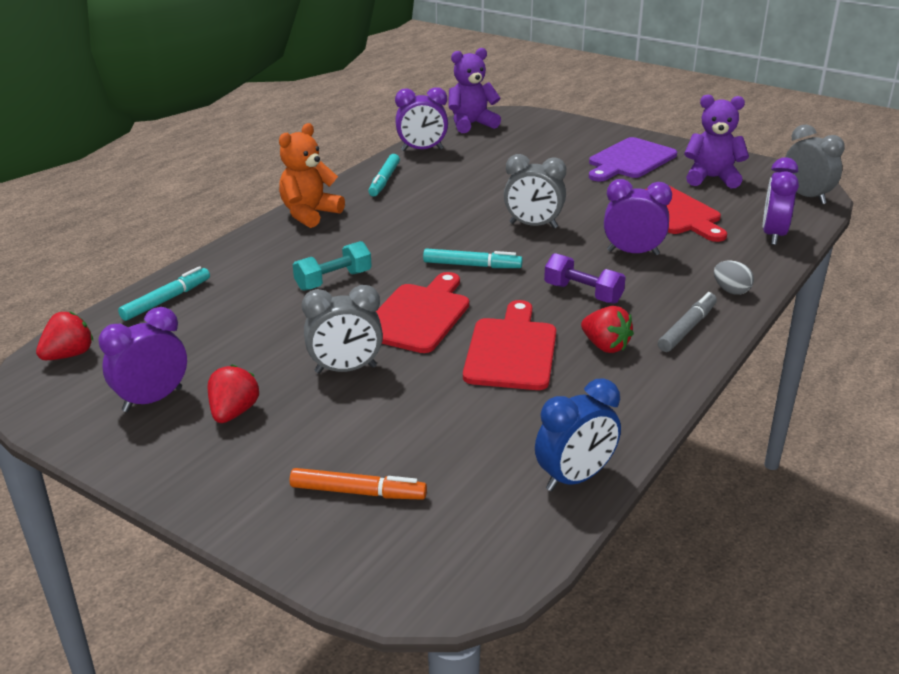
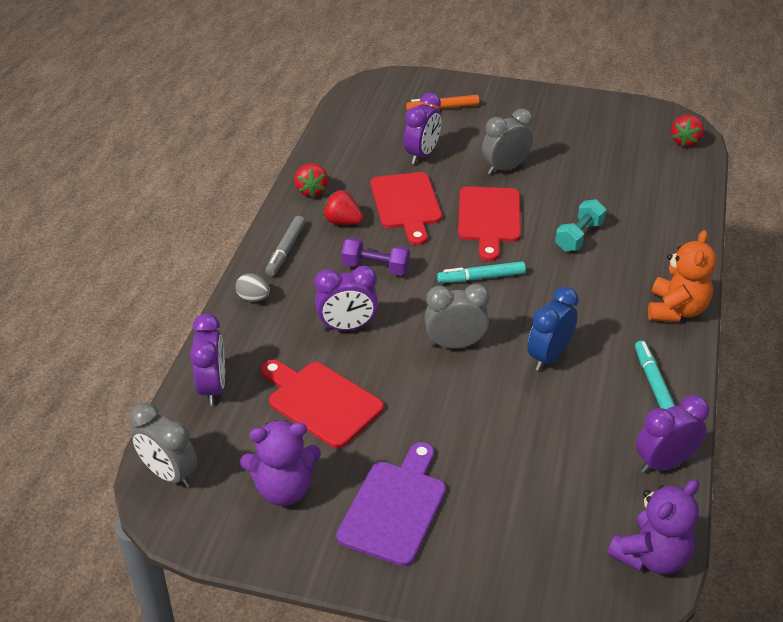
camera: 160 degrees right, 10 degrees up
(152, 400) = (599, 127): purple clock -> purple clock (422, 155)
(167, 300) = (679, 192): turquoise marker -> none
(233, 412) = (545, 130): red strawberry -> red strawberry (311, 191)
(575, 478) = (334, 136): blue clock -> blue clock (549, 357)

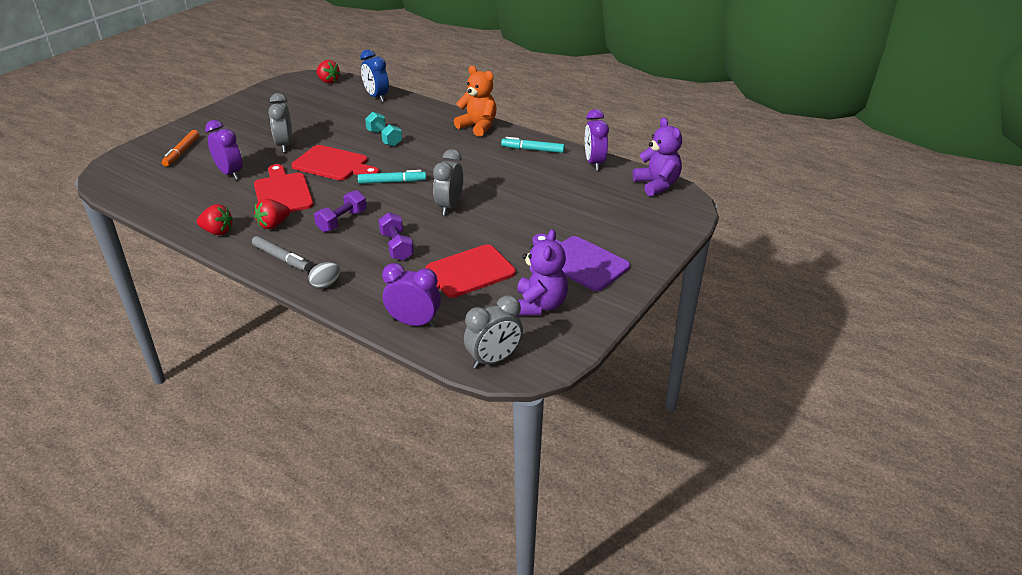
camera: 70 degrees left, 5 degrees down
(347, 327) = (396, 246): purple clock -> purple dumbbell
(406, 204) = (282, 193): red cutting board -> red cutting board turned 120 degrees counterclockwise
(481, 277) = (392, 182): turquoise marker -> turquoise marker turned 105 degrees counterclockwise
(549, 357) = (486, 176): blue clock -> blue clock (376, 97)

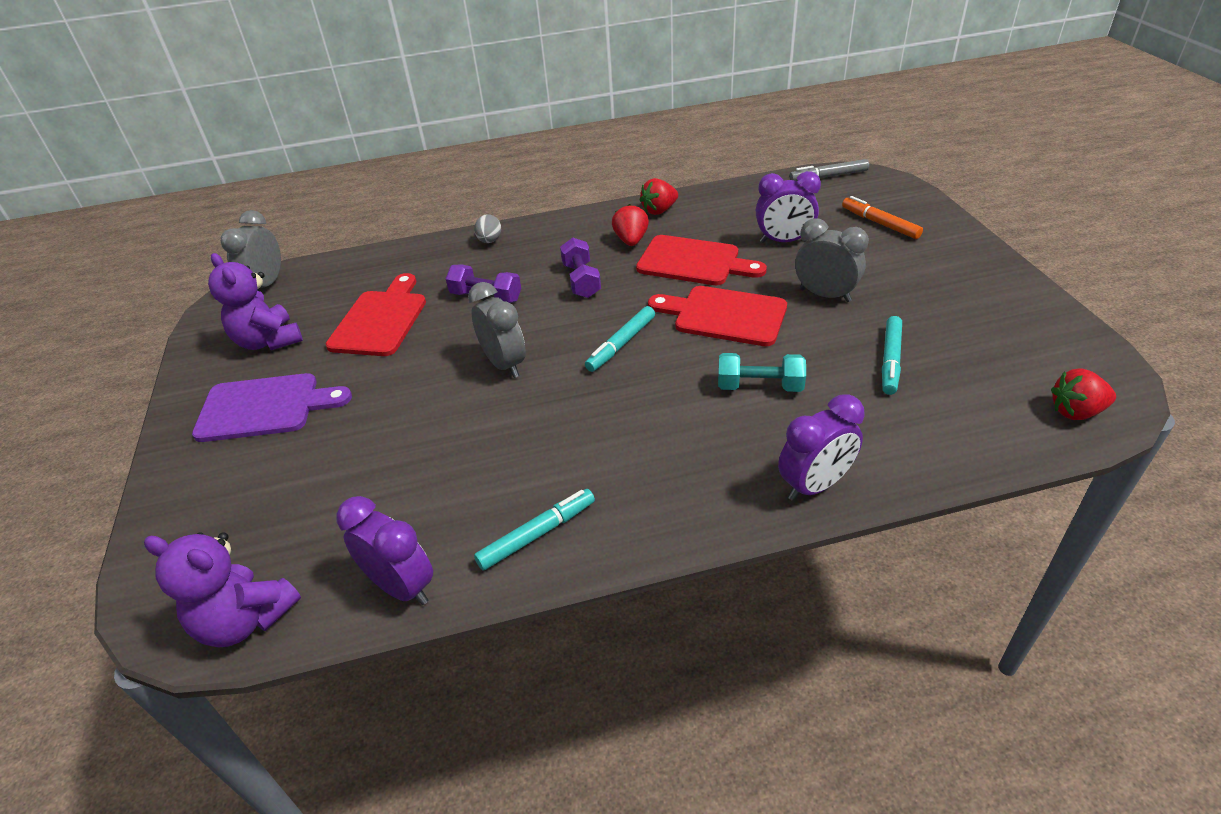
camera: 135 degrees right, 5 degrees up
(281, 258) = (564, 230): grey marker -> grey marker (828, 176)
(330, 118) = (890, 360): none -> turquoise marker
(333, 164) = (724, 316): red cutting board -> red cutting board turned 45 degrees clockwise
(376, 97) = (945, 443): blue clock -> none
(414, 322) = (370, 265): purple clock -> purple clock (814, 485)
(478, 127) = (693, 513): orange teddy bear -> none

